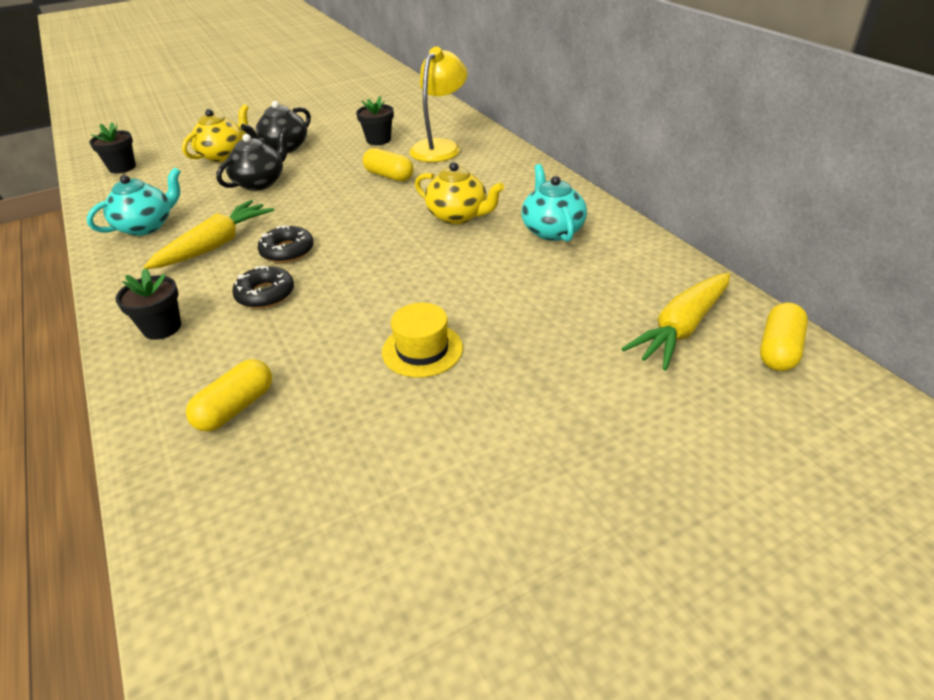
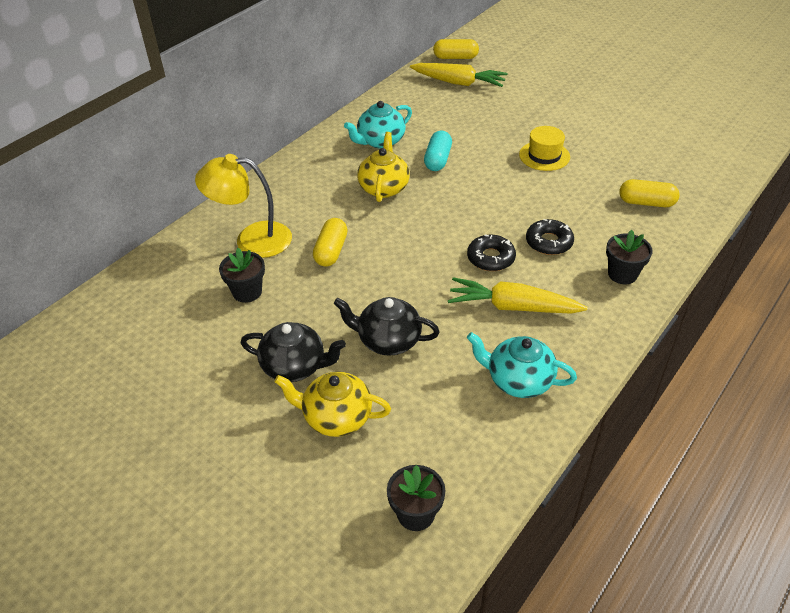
camera: 115 degrees left, 5 degrees up
(483, 260) = (438, 160): none -> turquoise capsule

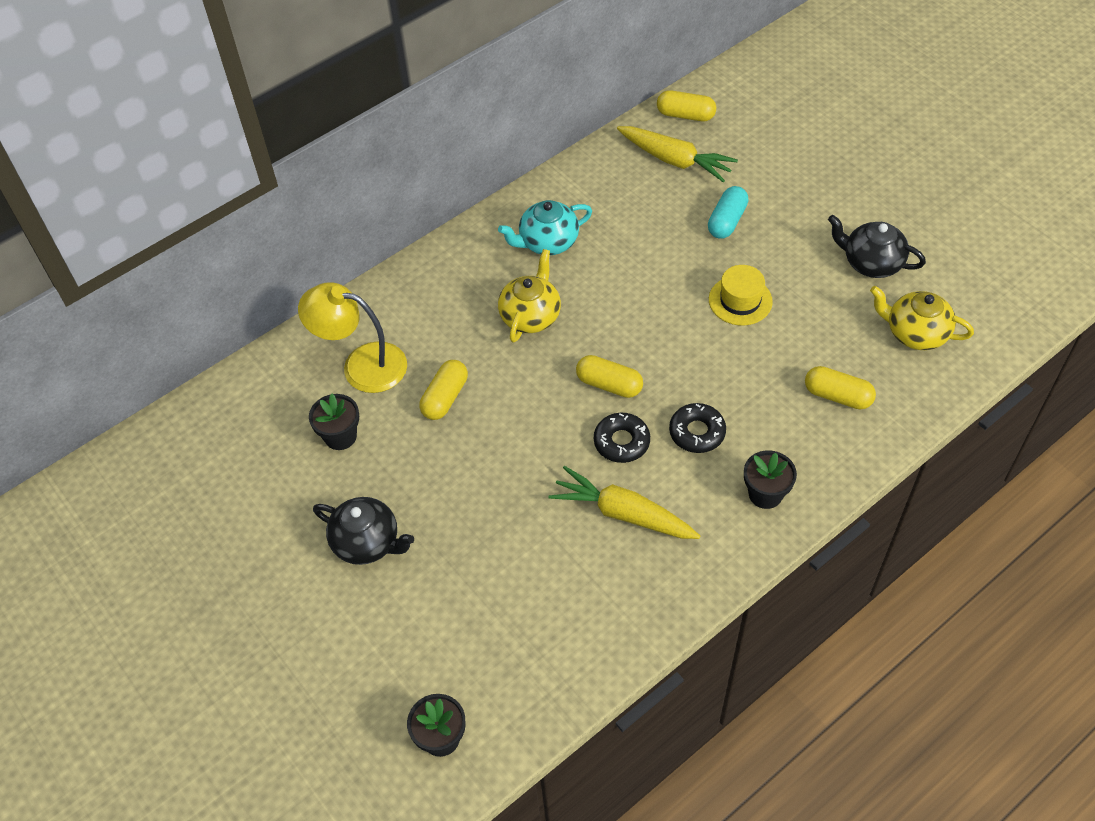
camera: 15 degrees right, 10 degrees up
(336, 417) = (393, 612): yellow teapot -> yellow teapot (915, 333)
(388, 340) = (473, 530): black teapot -> black teapot (871, 263)
(438, 160) = (608, 284): turquoise capsule -> turquoise capsule (727, 221)
(465, 222) = (609, 384): none -> yellow capsule
(518, 380) = (596, 608): turquoise teapot -> none

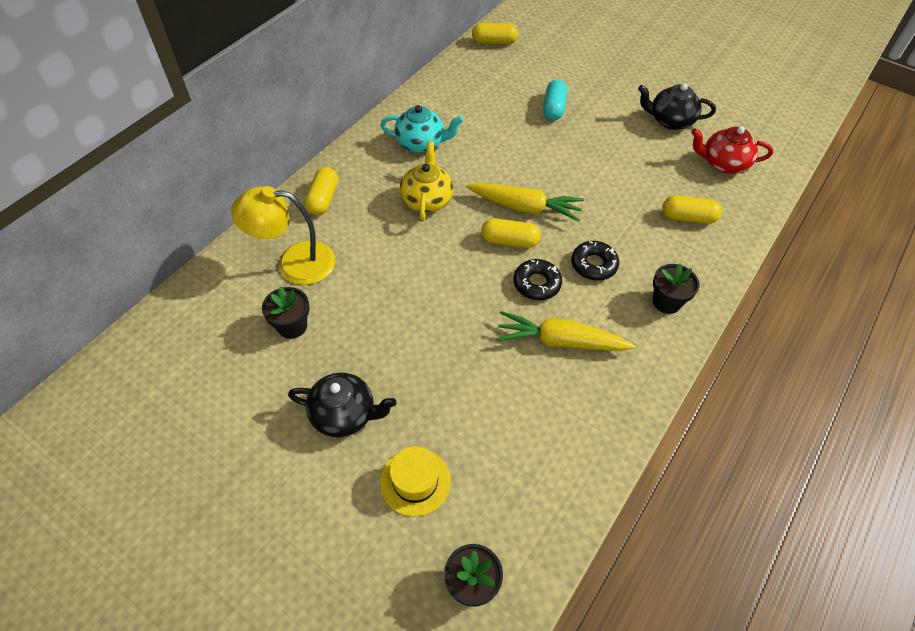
camera: 20 degrees left, 0 degrees up
(445, 397) = (376, 276): yellow capsule -> yellow capsule (323, 199)
(547, 242) = (421, 143): turquoise teapot -> turquoise teapot turned 135 degrees counterclockwise
(675, 160) = (499, 73): yellow carrot -> yellow carrot (525, 207)
(740, 300) = (586, 161): yellow hat -> yellow hat (415, 481)
(915, 333) = (723, 163): yellow teapot -> red teapot

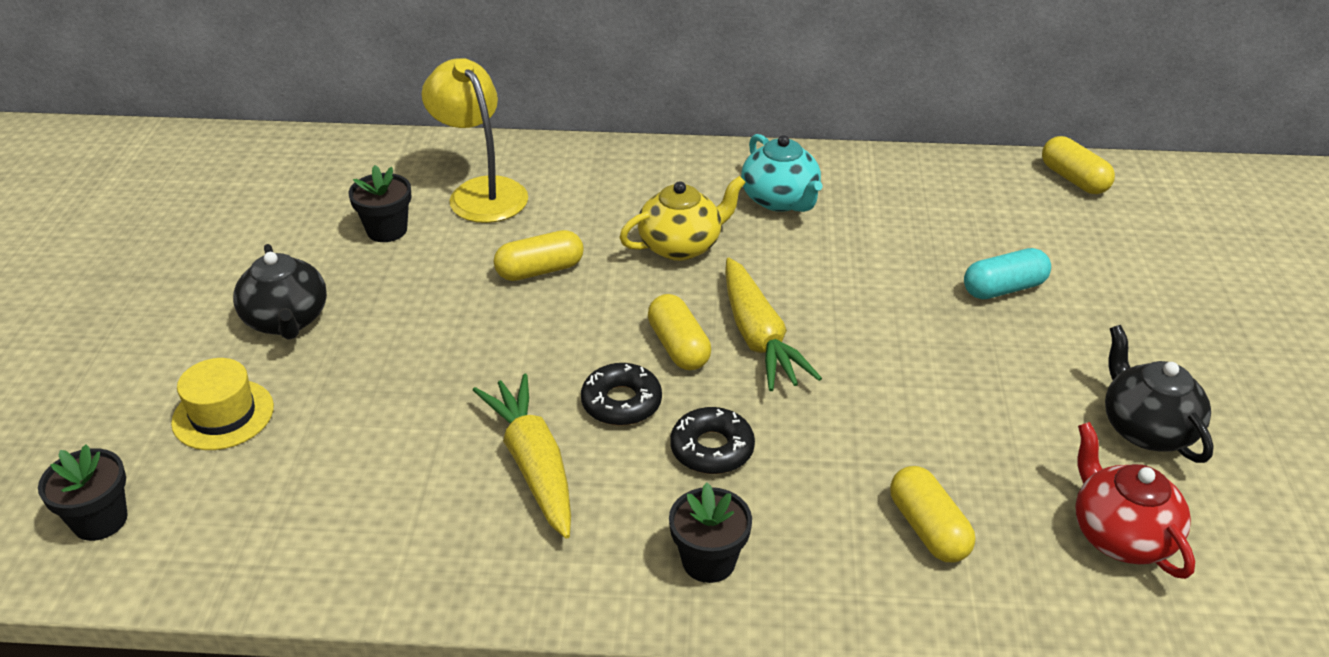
camera: 60 degrees right, 15 degrees down
(323, 199) = (600, 169): yellow capsule -> yellow capsule (540, 270)

